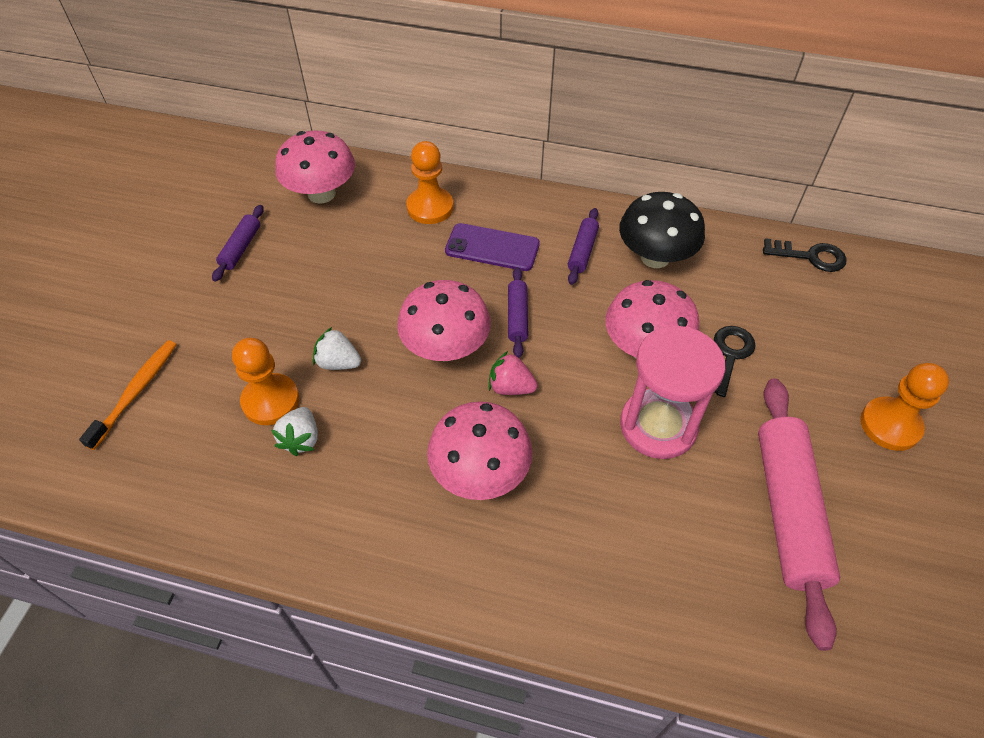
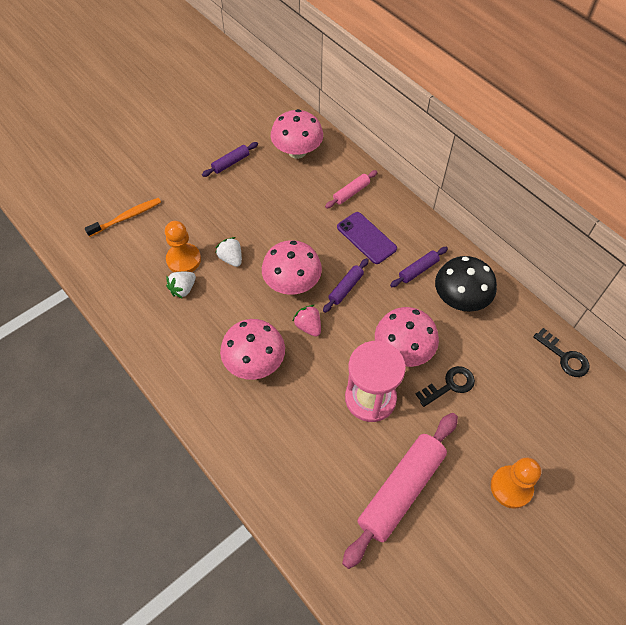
camera: 35 degrees right, 5 degrees up
(430, 207) = (351, 192): orange pawn -> pink rolling pin

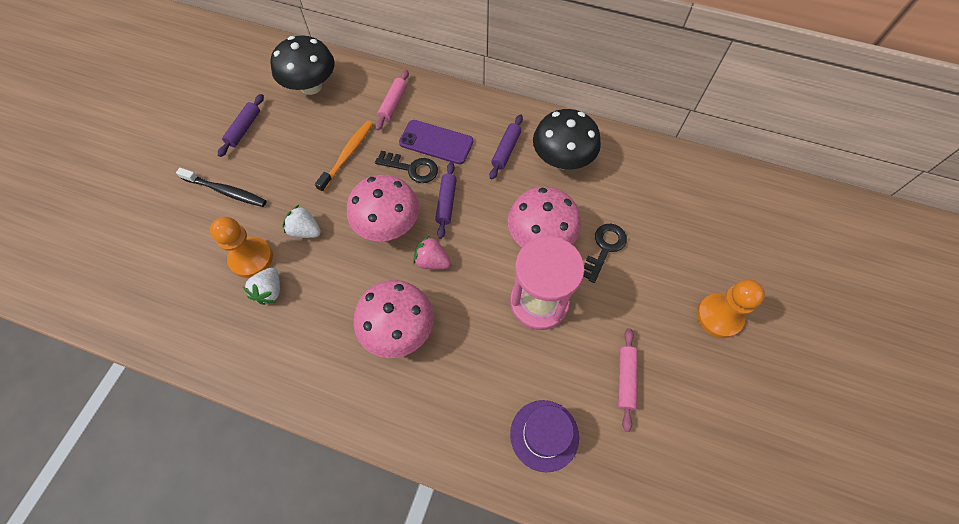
camera: 30 degrees left, 5 degrees up
(127, 217) = (153, 243): orange toothbrush -> orange toothbrush (347, 155)
(193, 203) = (226, 191): none -> black toothbrush
(297, 151) = (311, 86): pink mushroom -> black mushroom
(313, 494) = (544, 435): none -> purple hat
(401, 491) = (626, 379): pink rolling pin -> pink rolling pin, size x0.48
(564, 357) = (685, 168): black key -> black key (412, 168)

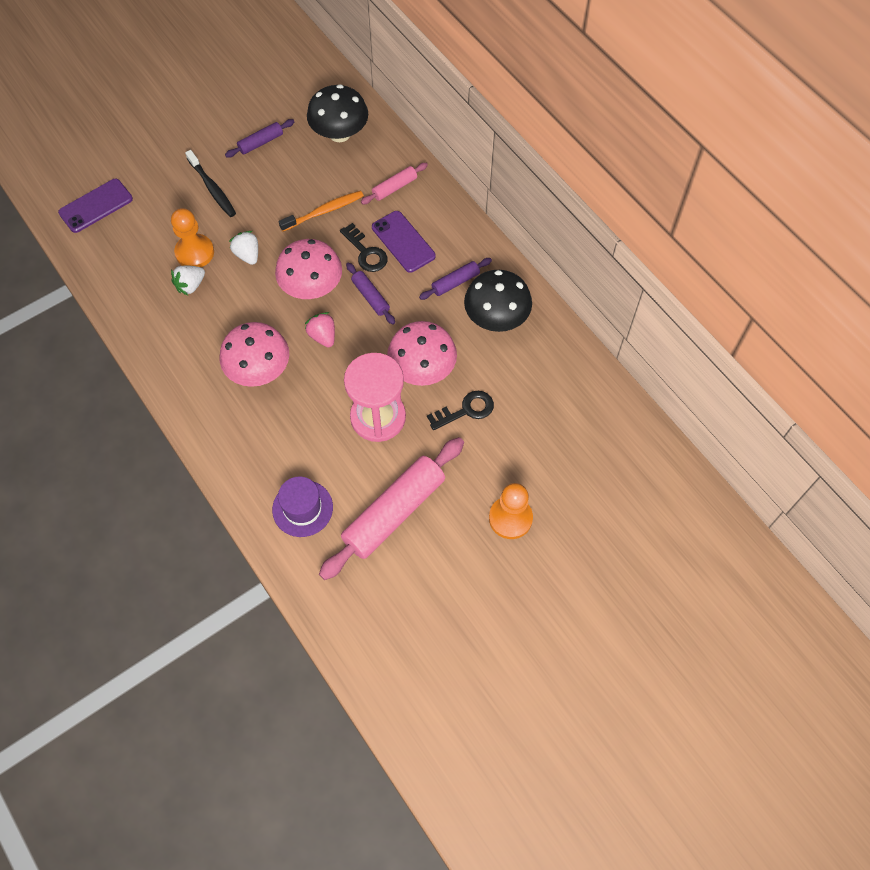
camera: 35 degrees right, 0 degrees up
(113, 272) = (96, 206): none -> purple phone
(446, 203) = (370, 297): purple rolling pin -> purple rolling pin turned 75 degrees counterclockwise
(626, 379) = (394, 512): pink rolling pin -> pink rolling pin, size x2.10

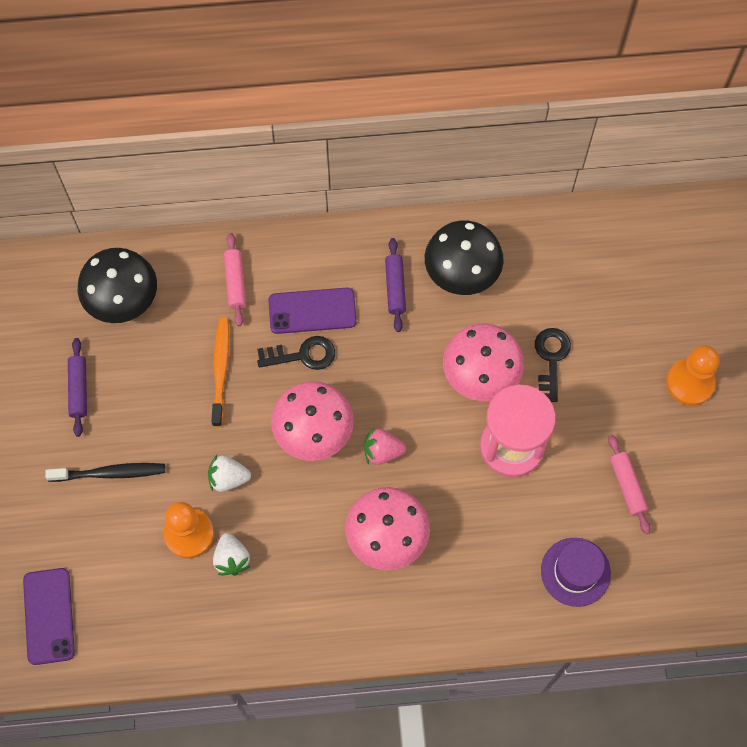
camera: 60 degrees left, 5 degrees up
(370, 297) = (362, 379): purple rolling pin -> none
(394, 512) = (627, 486): pink rolling pin -> pink rolling pin, size x0.48

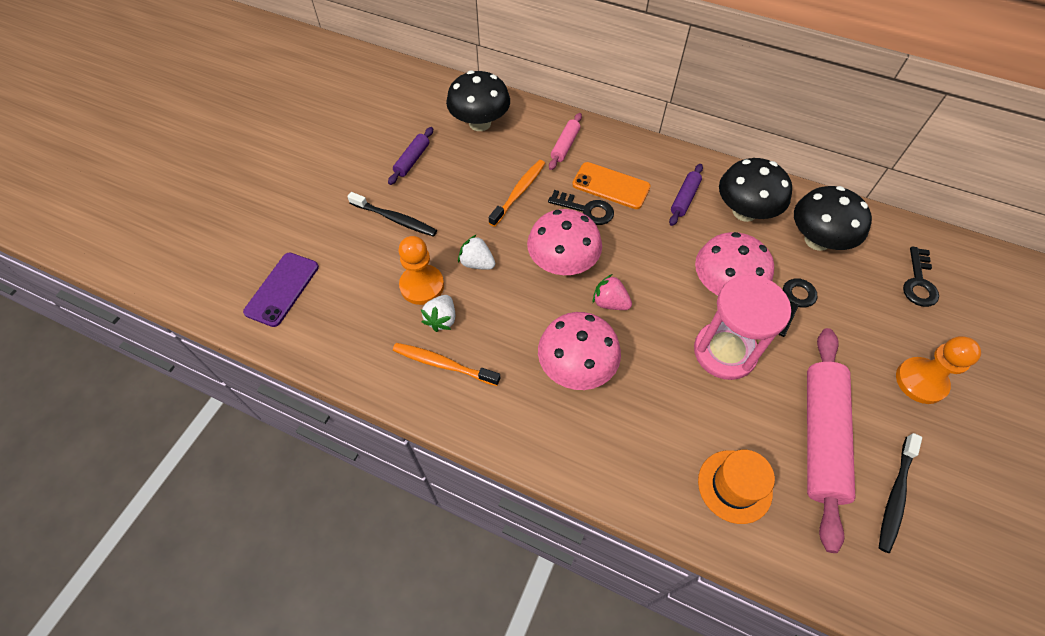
camera: 30 degrees right, 10 degrees down
(262, 603) = (443, 364): none -> orange toothbrush
(312, 311) = (611, 186): purple phone -> orange phone
(545, 272) = (817, 240): none -> black mushroom
(575, 572) = (734, 486): purple hat -> orange hat
(627, 486) = (821, 437): pink rolling pin -> pink rolling pin, size x2.10
(654, 273) = (919, 282): none -> black key
(705, 506) = (895, 496): none -> black toothbrush

